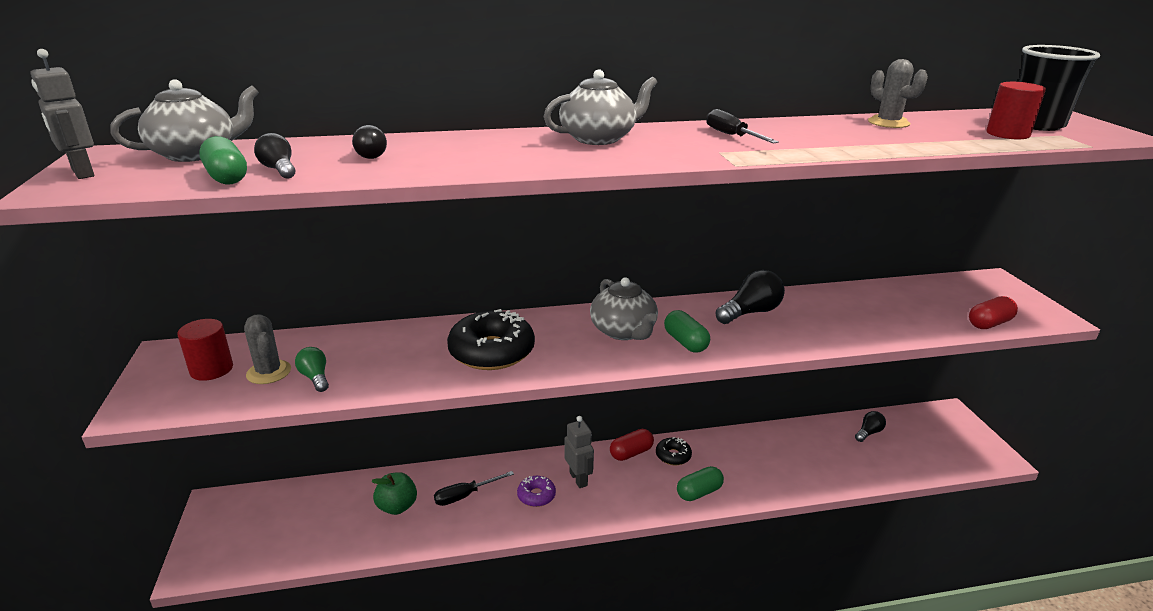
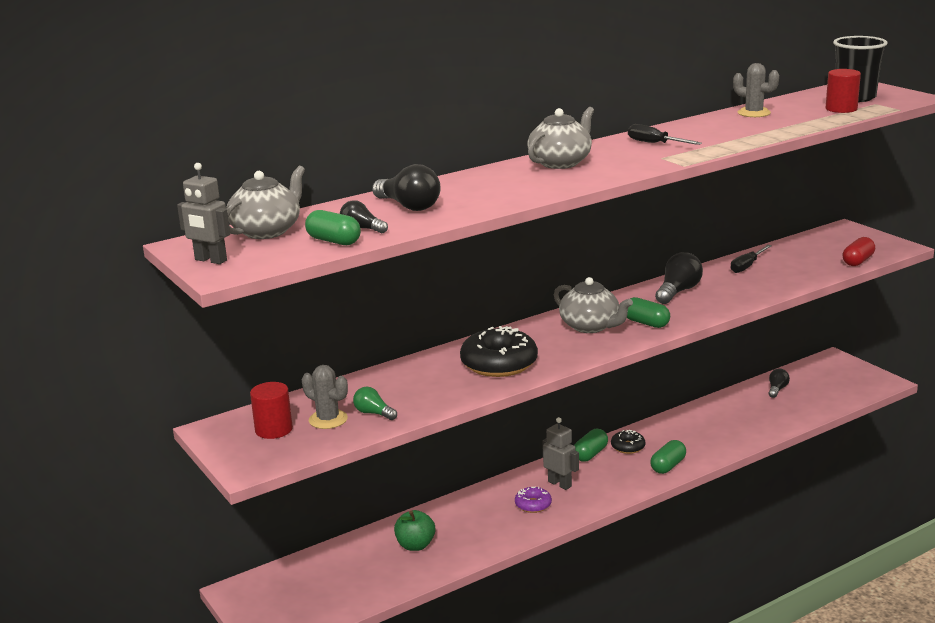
camera: 20 degrees left, 5 degrees down
(370, 155) = (409, 206): black light bulb -> black light bulb, size x1.68
(465, 495) = (470, 521): black screwdriver -> black screwdriver (747, 266)
(631, 453) = (590, 454): red capsule -> green capsule

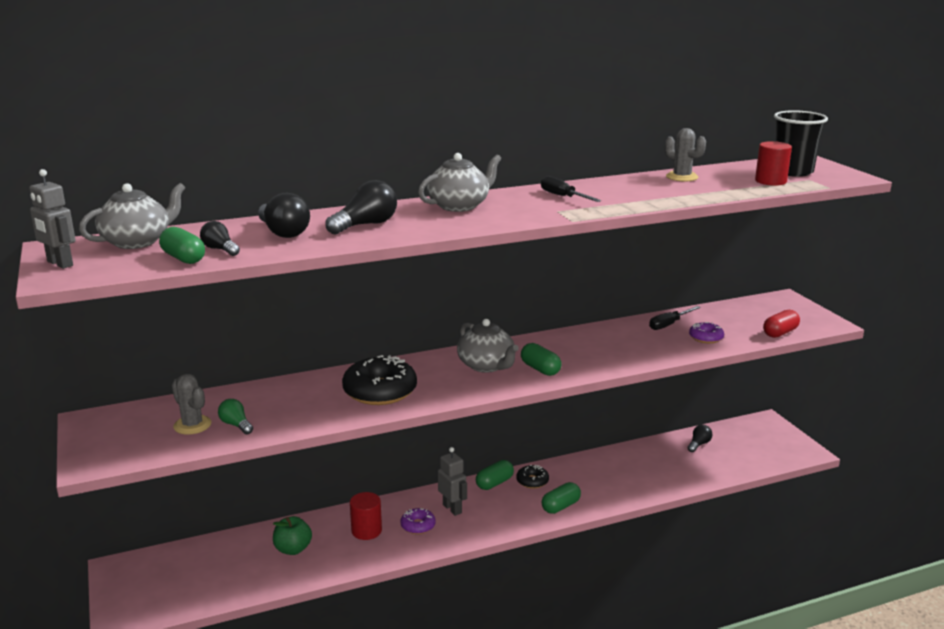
camera: 10 degrees right, 0 degrees up
(274, 429) = (139, 428): red cylinder -> red cylinder (366, 531)
(678, 292) = (589, 341): black light bulb -> black light bulb (365, 225)
(789, 274) = (706, 338): none -> purple donut

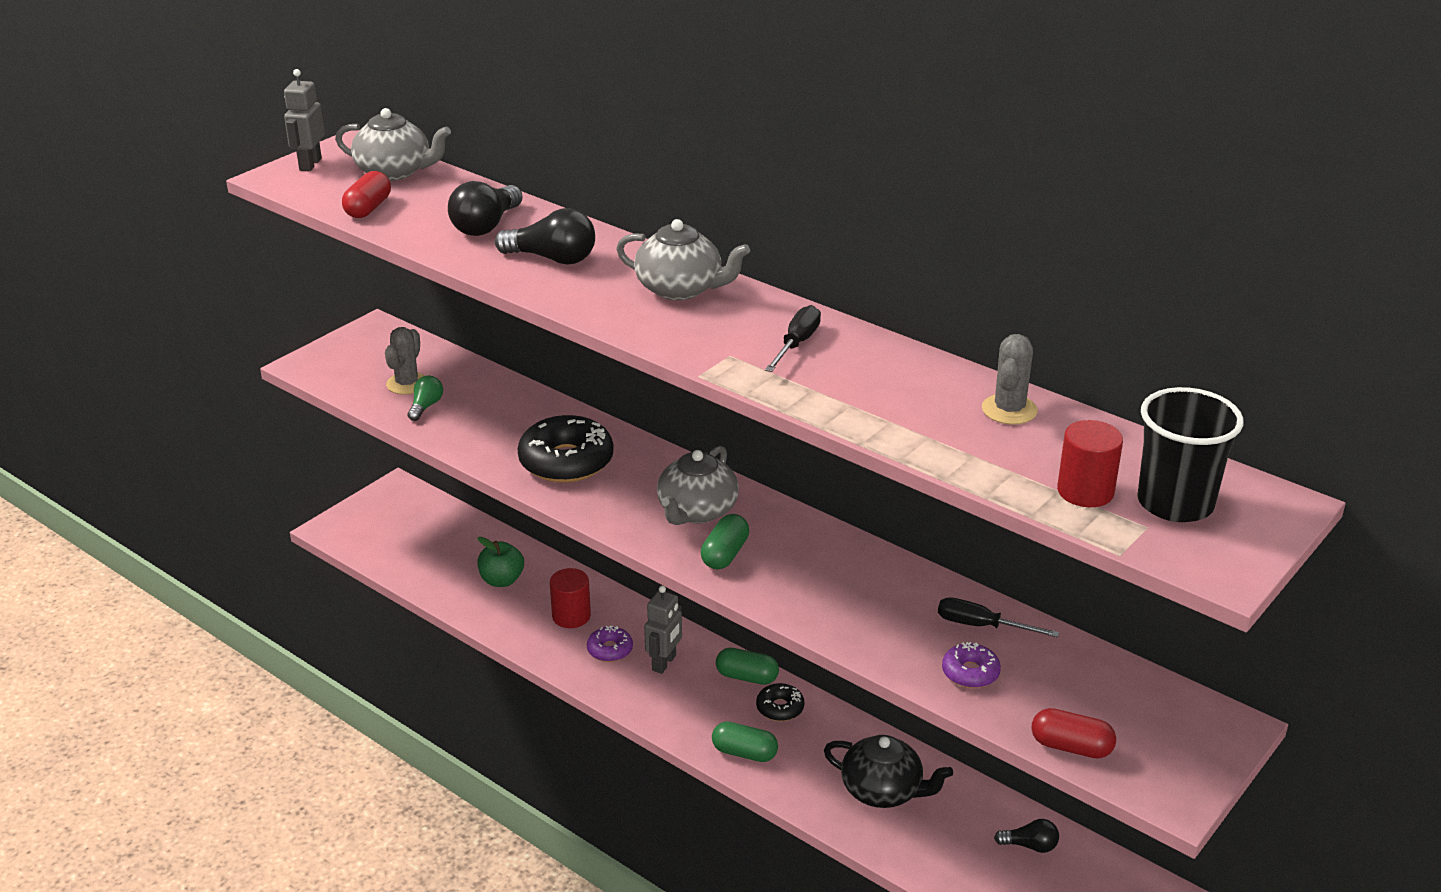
camera: 60 degrees right, 10 degrees up
(183, 258) = (368, 208): green capsule -> red capsule
(220, 249) = (407, 215): black light bulb -> none
(628, 472) = (883, 791): none -> black teapot

